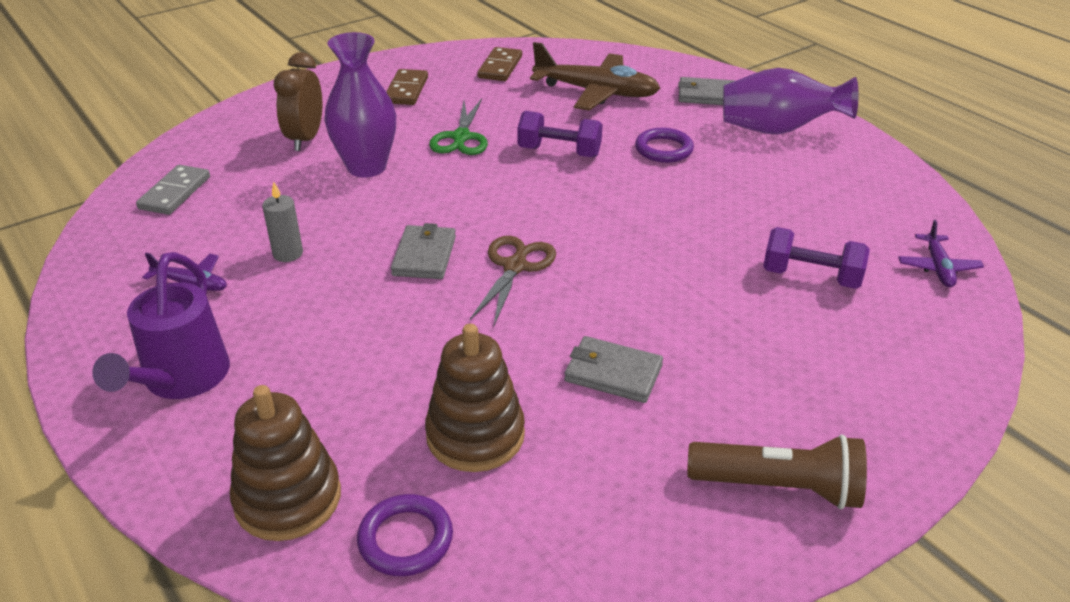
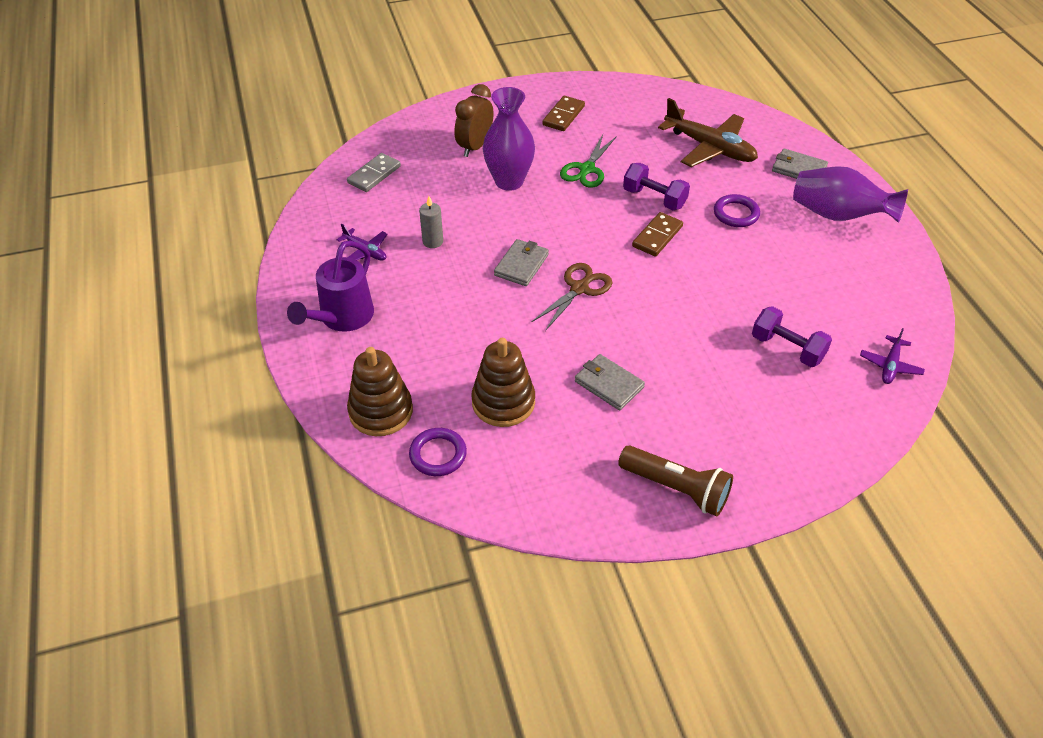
camera: 20 degrees right, 10 degrees up
(500, 67) = (644, 107): brown domino -> brown domino (657, 236)

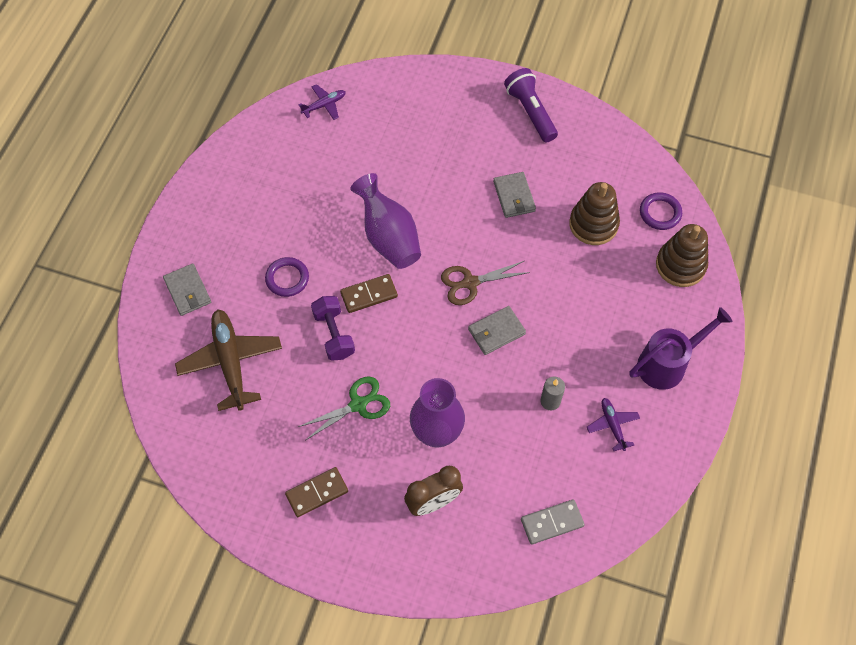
camera: 145 degrees left, 15 degrees up
(676, 488) = (530, 112): brown flashlight -> purple flashlight
(787, 348) = (374, 152): purple dumbbell -> none
(838, 215) = (214, 229): purple vase -> purple vase (388, 237)

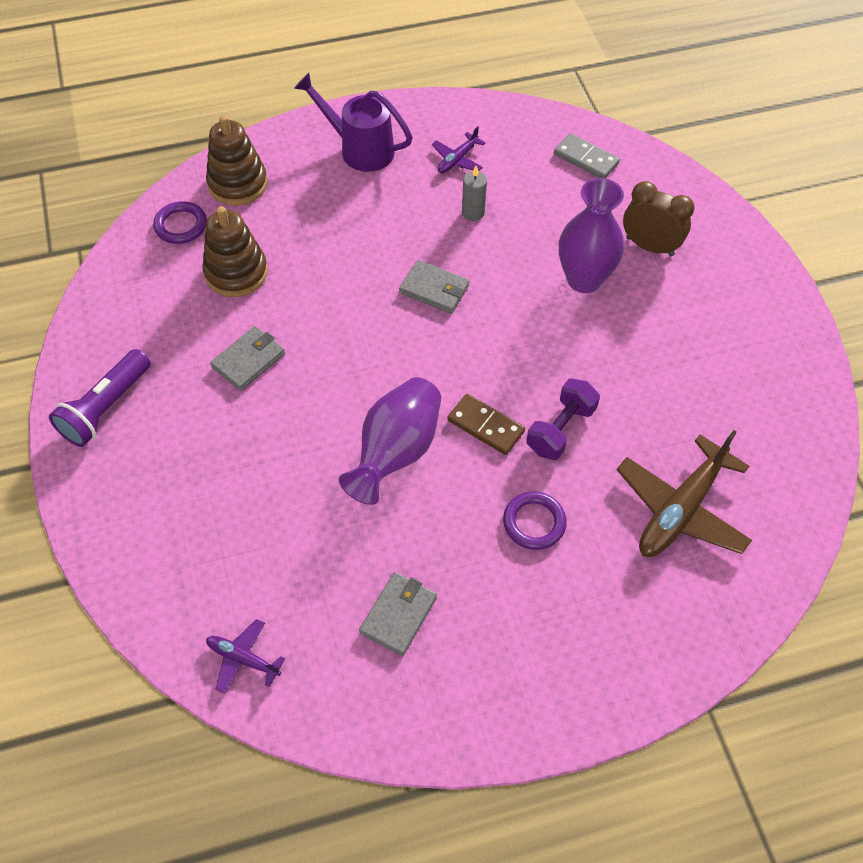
camera: 125 degrees left, 5 degrees down
(187, 291) = (642, 624): grey wallet -> grey wallet (399, 615)
(317, 493) = (731, 338): brown domino -> none
(358, 404) = (615, 359): green scissors -> none
(470, 283) = (395, 341): brown scissors -> none

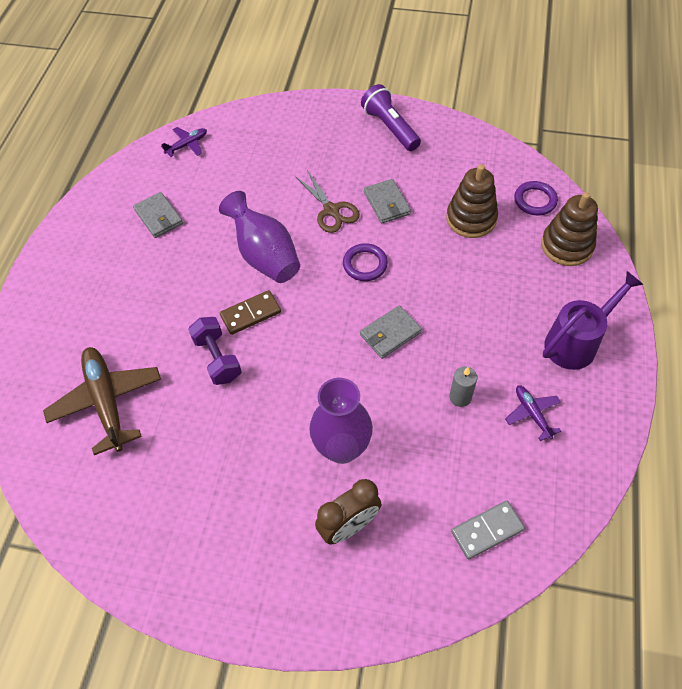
camera: 120 degrees right, 0 degrees up
(288, 413) = (331, 210): none -> brown scissors
(534, 522) = (162, 309): purple ring -> purple ring (365, 264)

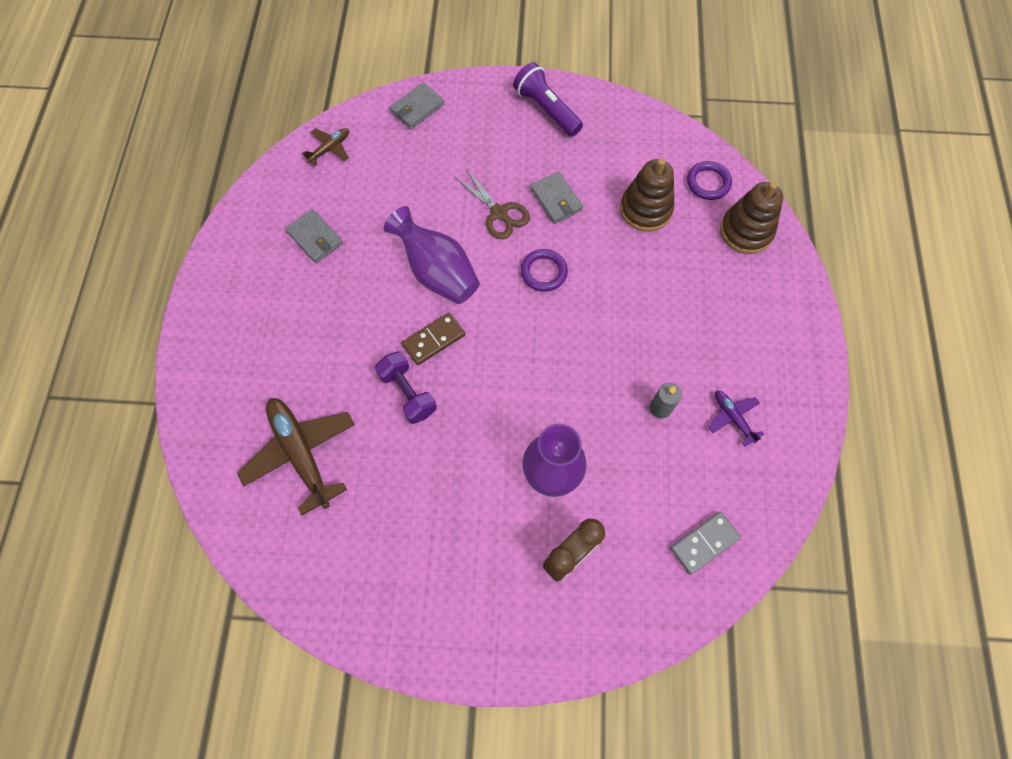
camera: 10 degrees left, 10 degrees up
(187, 145) = (330, 148): purple plane -> brown plane
(390, 333) = (581, 347): grey wallet -> grey wallet (417, 108)
(576, 342) = (767, 337): purple watering can -> none

